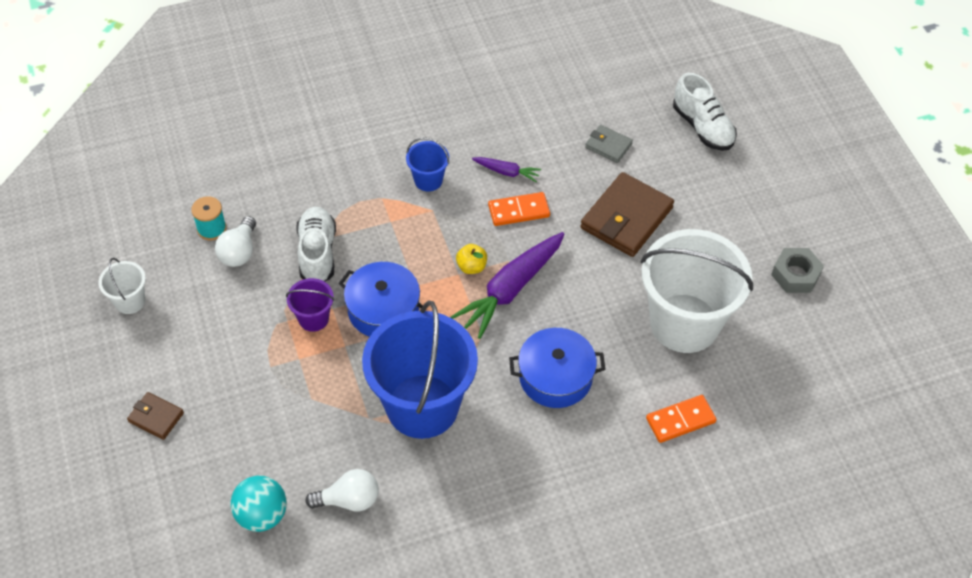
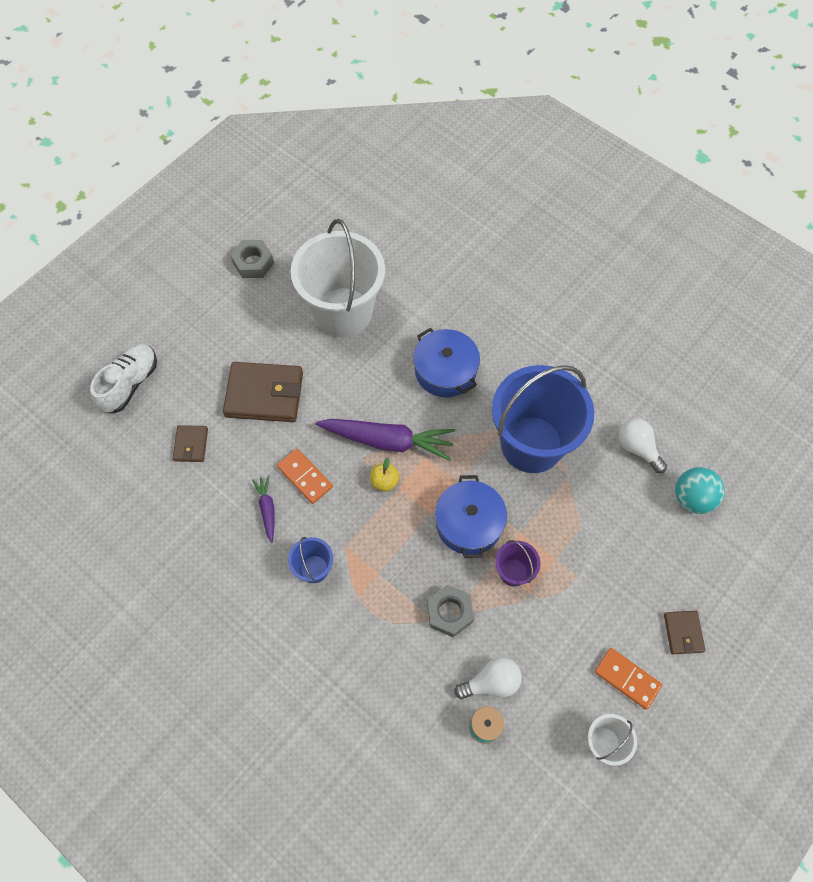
camera: 120 degrees left, 10 degrees up
(317, 253) = (449, 612): white shoe -> grey nut
(608, 146) = (191, 445): grey wallet -> brown wallet
(680, 420) = (426, 280): orange domino -> orange domino (627, 679)

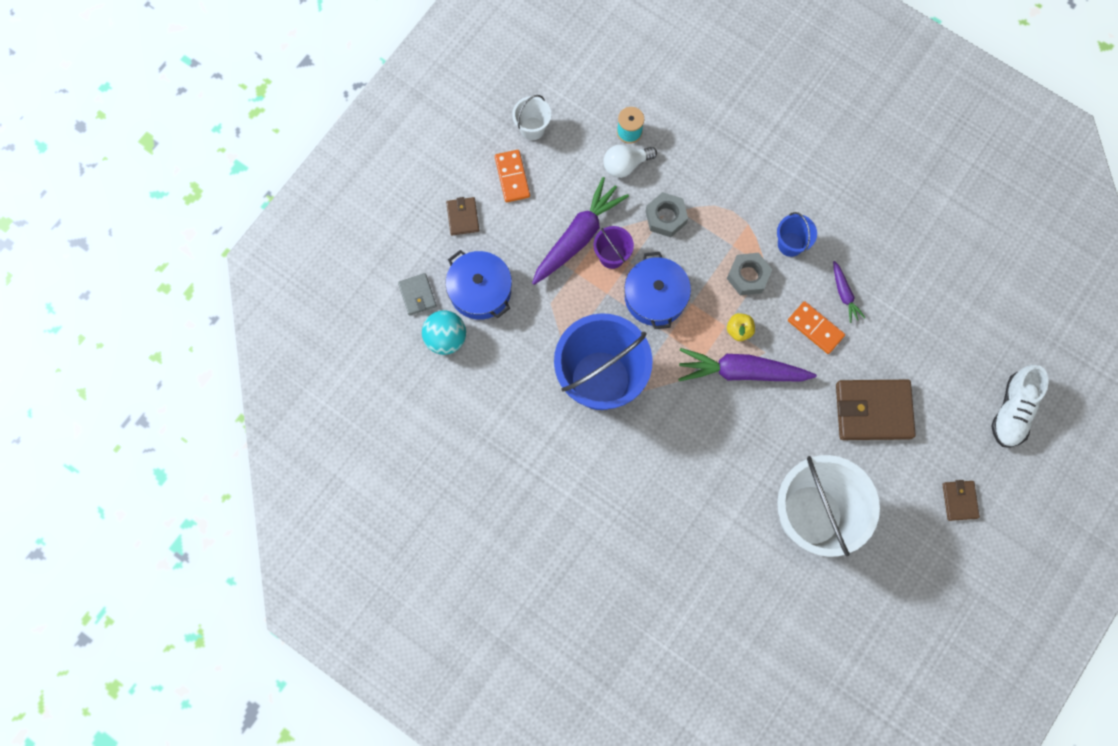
camera: 175 degrees right, 10 degrees up
(191, 445) = (932, 351): brown wallet -> brown wallet (959, 501)
(253, 263) = (922, 572): grey nut -> grey nut (748, 276)
(445, 371) = (692, 454): blue pot -> blue pot (480, 290)
(550, 598) = (578, 237): none -> purple carrot
(627, 679) = (512, 177): orange domino -> orange domino turned 45 degrees clockwise
(637, 448) = (496, 385): white light bulb -> none
(727, 546) = (417, 295): none -> grey wallet

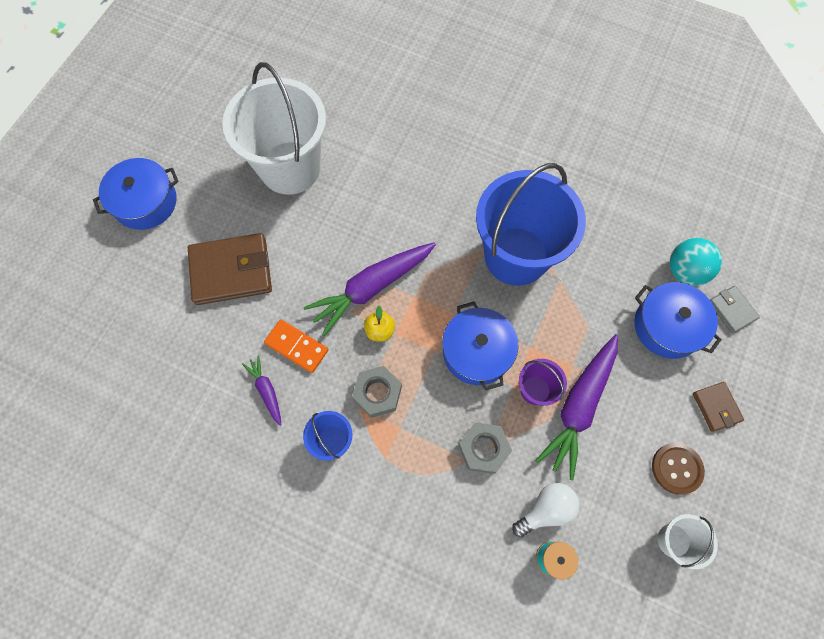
camera: 170 degrees right, 5 degrees down
(512, 177) = (676, 468): orange domino -> brown button
(741, 371) = (372, 288): purple carrot -> purple carrot turned 150 degrees clockwise
(959, 501) = (145, 202): brown wallet -> blue pot
(1012, 411) = (84, 294): white shoe -> none

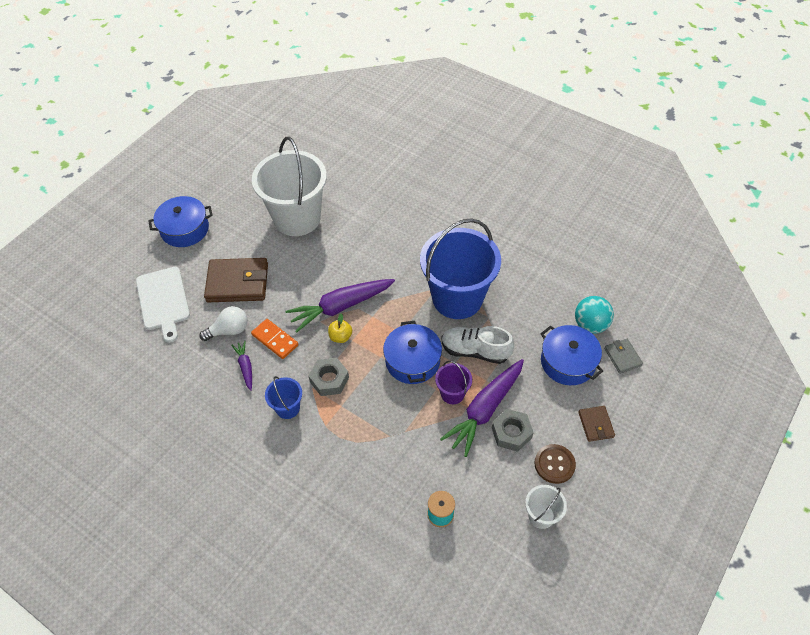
camera: 10 degrees right, 15 degrees down
(138, 310) = (163, 301): none -> white cutting board
(483, 449) = (403, 429): grey nut -> grey nut (511, 433)
(546, 510) = (443, 479): white light bulb -> white light bulb (229, 330)
(552, 327) = (475, 351): none -> white shoe

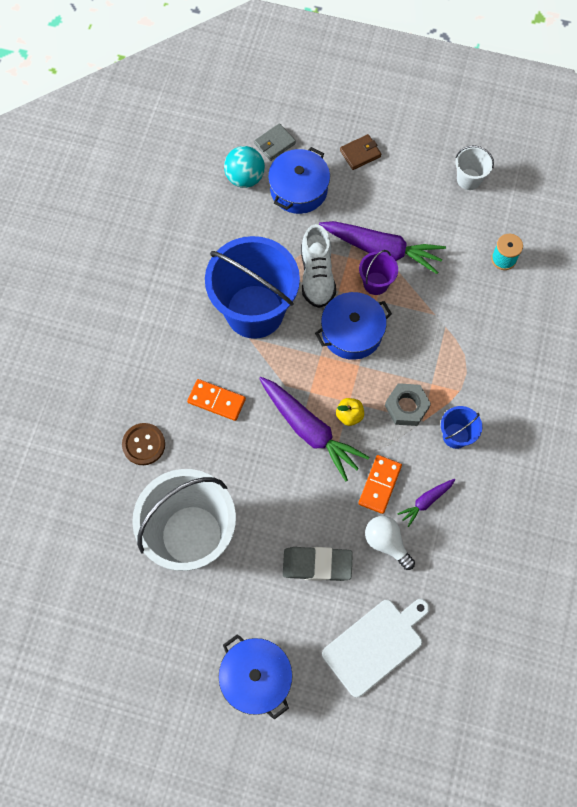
camera: 110 degrees left, 15 degrees up
(238, 283) = (317, 564): brown wallet -> grey eraser
(391, 255) = (216, 400): none -> orange domino
(511, 433) = (397, 221): grey nut -> none
(554, 464) = (415, 179): brown button -> brown button (144, 444)

